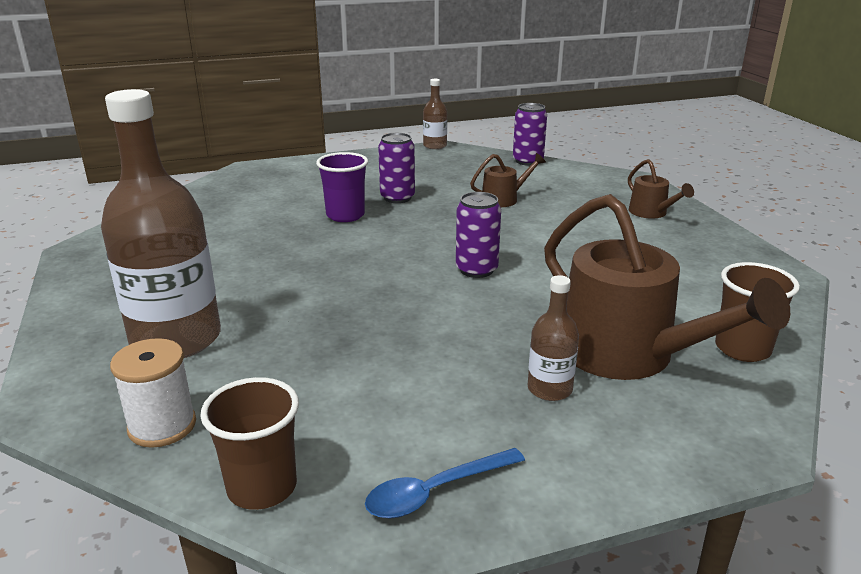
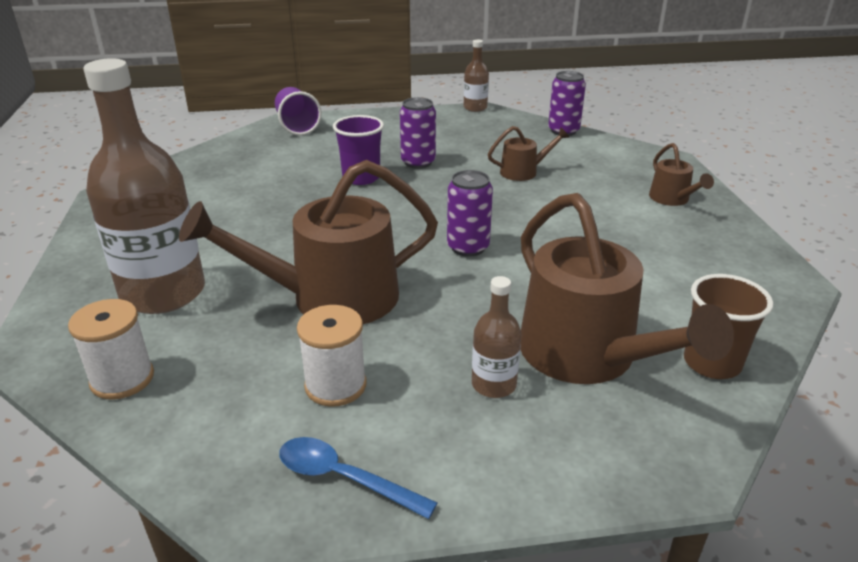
camera: 10 degrees right, 5 degrees up
(260, 173) = (297, 126): none -> purple cup
(262, 487) = (188, 452): brown cup -> none
(357, 327) = (331, 298): none -> brown watering can
(393, 407) = (335, 385): none -> white spool
(435, 491) = (344, 478): blue spoon -> blue spoon turned 45 degrees clockwise

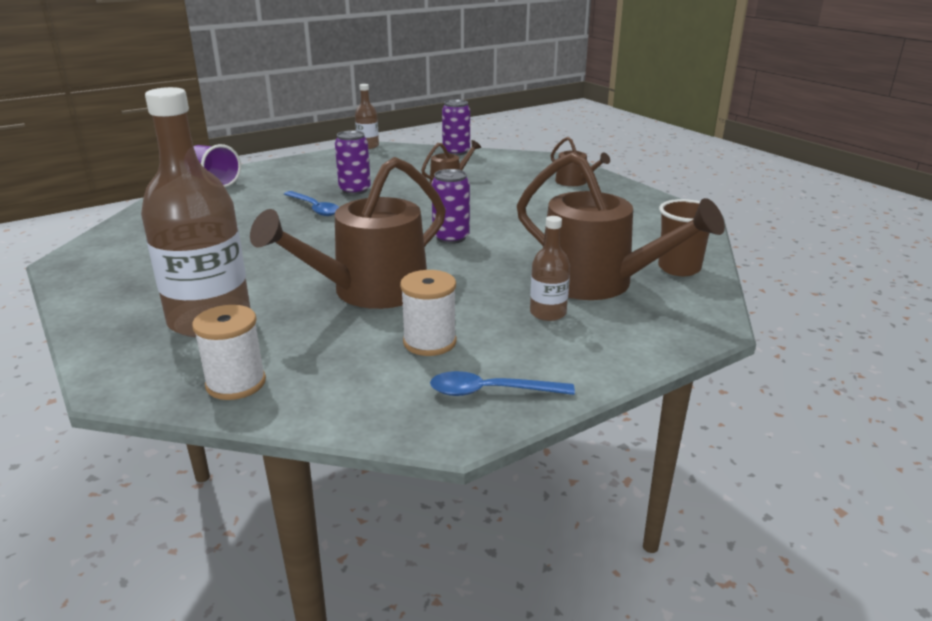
camera: 25 degrees left, 5 degrees down
(361, 178) = (314, 208): purple cup -> blue spoon

